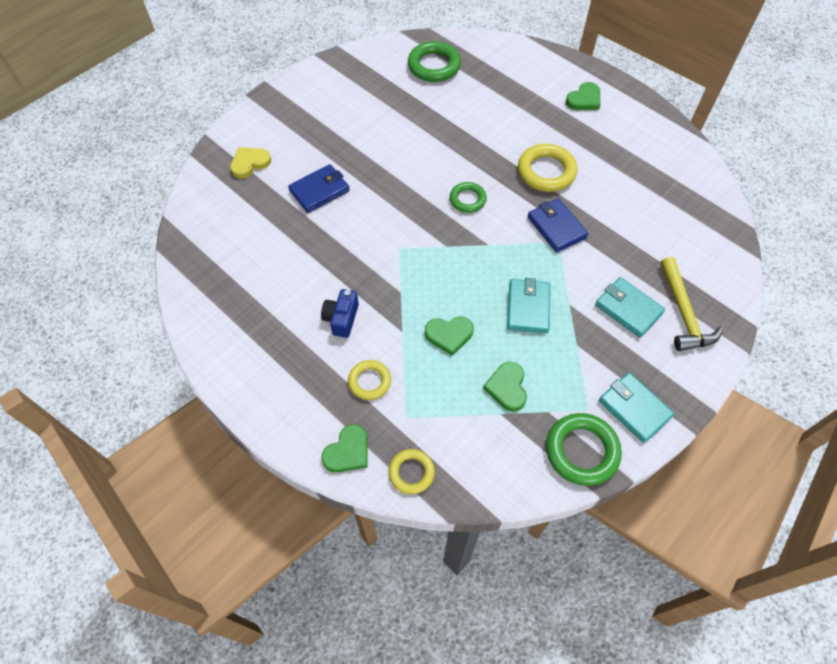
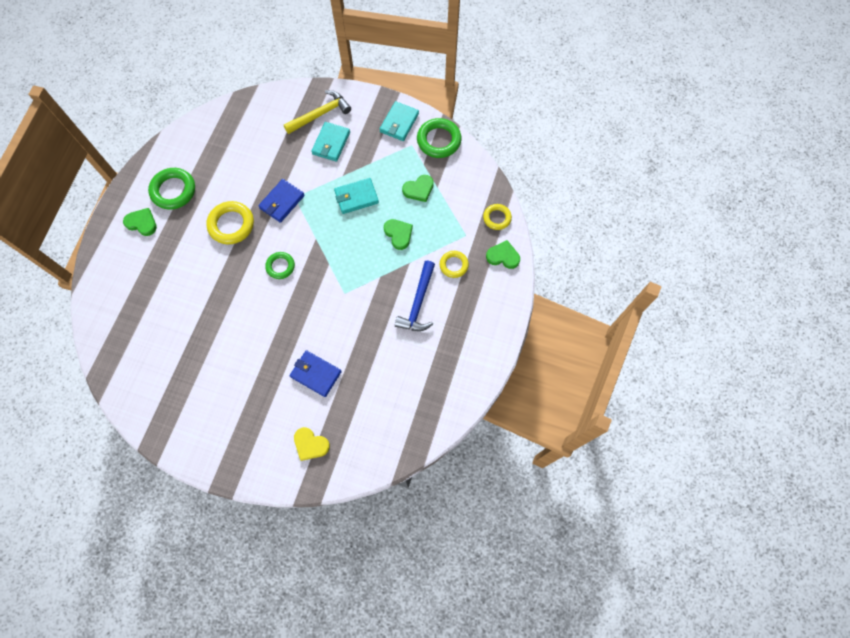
camera: 115 degrees left, 10 degrees up
(341, 319) = (418, 303): blue camera -> blue hammer
(434, 66) = (138, 351): green ring -> green ring (173, 191)

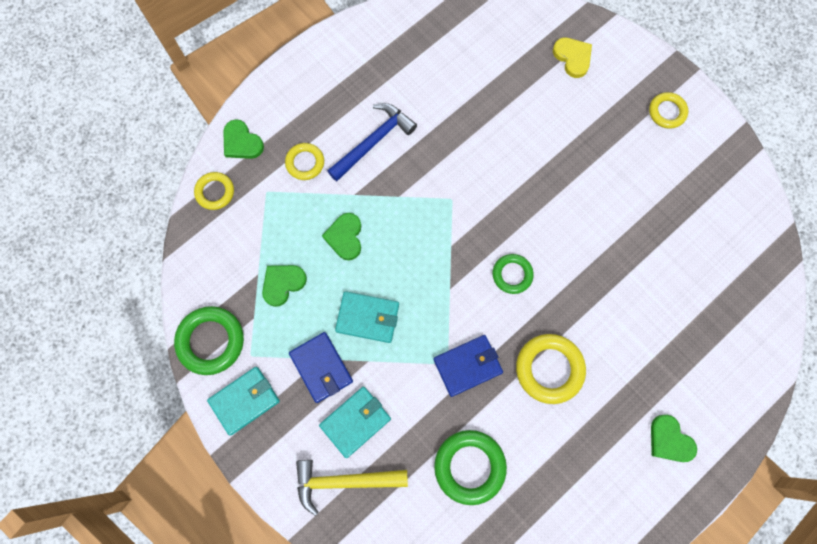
camera: 150 degrees left, 5 degrees up
(173, 191) = (608, 469): green ring -> green ring (469, 466)
(220, 438) = (667, 112): none -> yellow ring
(316, 374) = (532, 124): blue wallet -> blue wallet (321, 367)
(419, 189) = (283, 284): green heart -> green heart turned 45 degrees counterclockwise

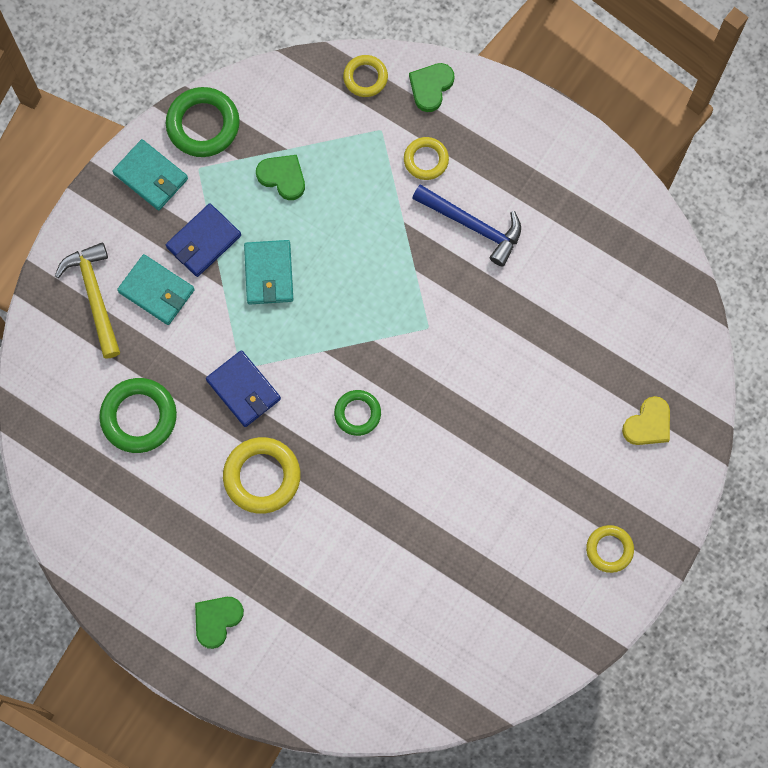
camera: 75 degrees right, 0 degrees up
(345, 237) = (352, 226): green heart -> none

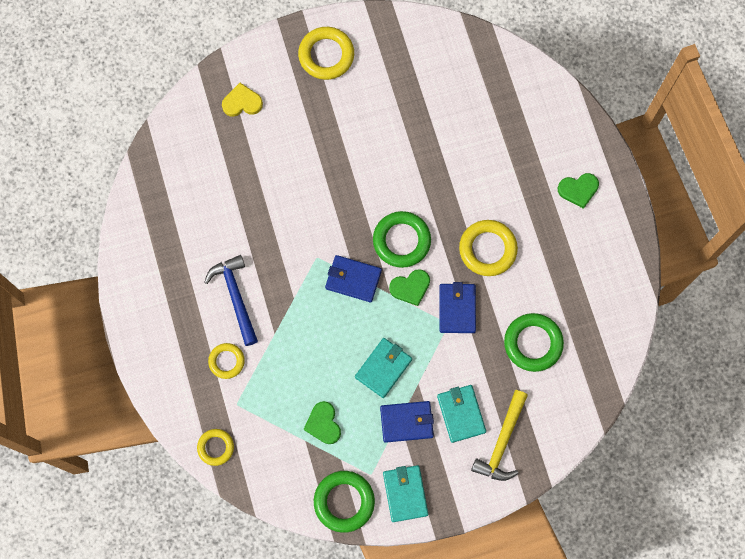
camera: 140 degrees left, 0 degrees up
(357, 413) = (401, 241): green ring -> green ring, size x1.64
(372, 335) = (353, 279): none -> blue wallet
(431, 87) = (181, 406): green heart -> green heart (410, 287)
(609, 549) = (326, 55): yellow ring -> yellow ring, size x1.64

